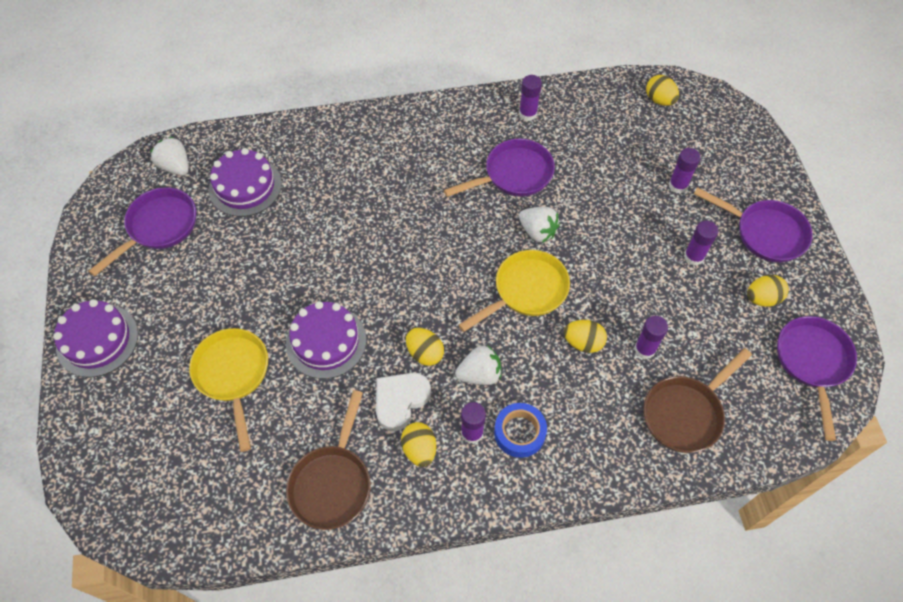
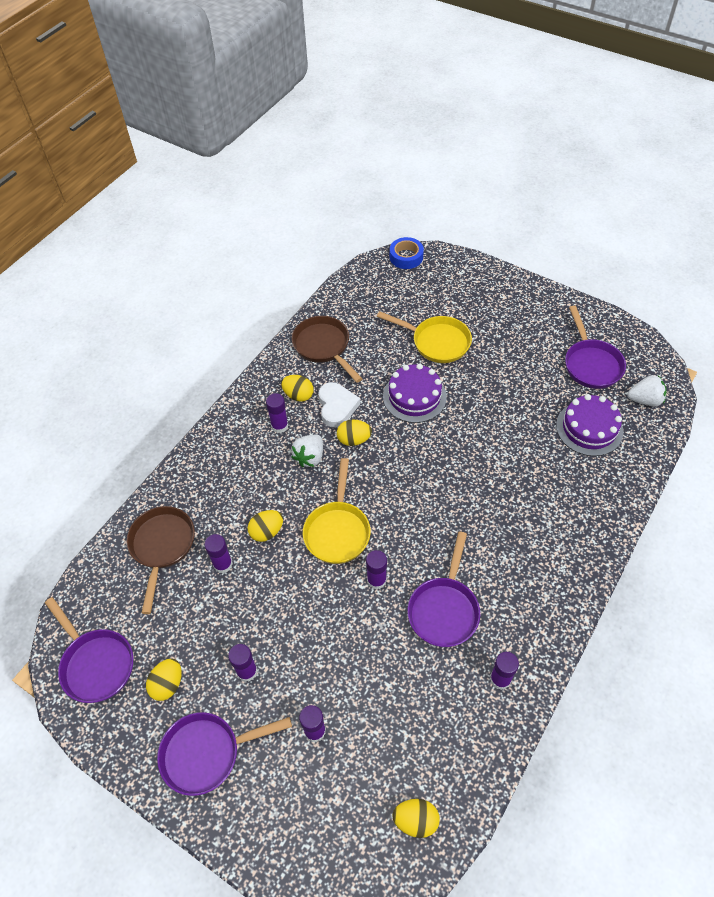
camera: 135 degrees right, 5 degrees down
(97, 340) = (523, 297): purple cake -> none
(519, 432) = (253, 449): blue tape -> blue tape (406, 257)
(537, 231) = (376, 580): white strawberry -> purple glue stick

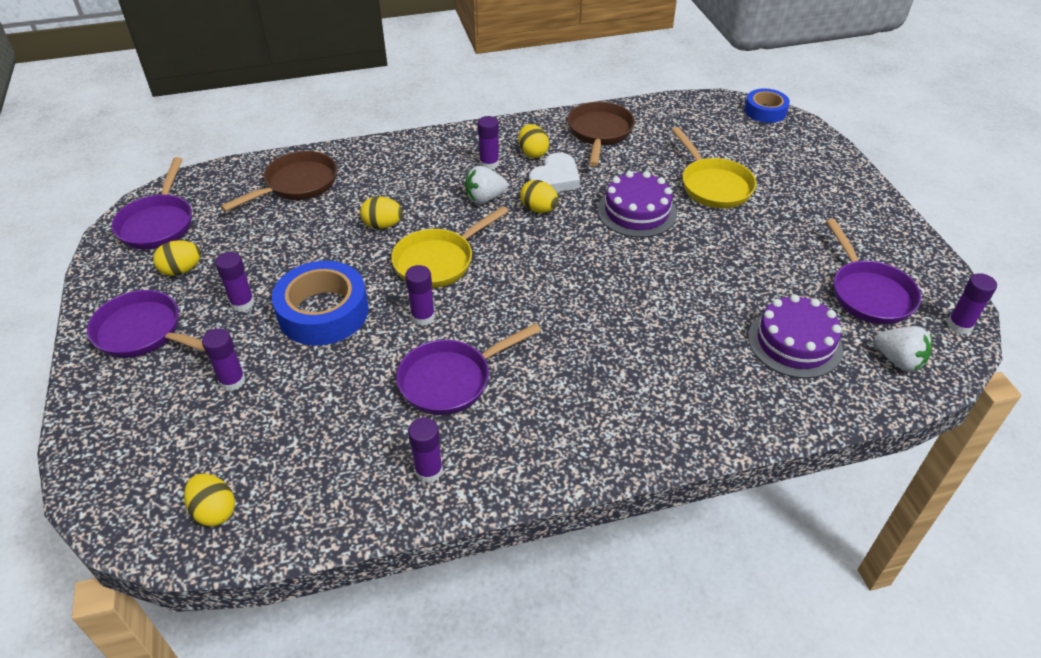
camera: 40 degrees right, 10 degrees down
(223, 564) = (322, 224): purple glue stick -> purple glue stick (959, 325)
(310, 630) = (323, 312): none -> blue tape
(591, 364) = (868, 293): purple pan -> purple pan turned 45 degrees counterclockwise

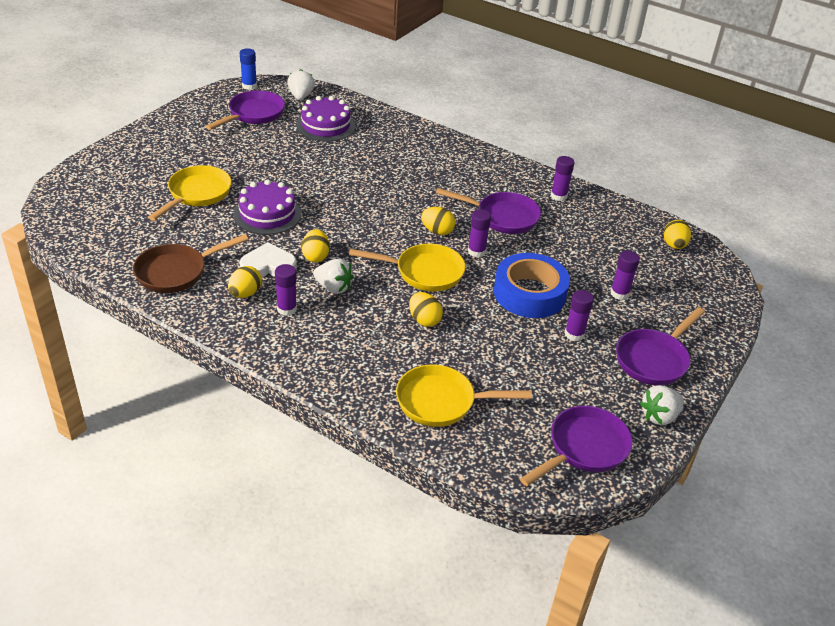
camera: 135 degrees left, 5 degrees down
(107, 285) = (659, 416): none -> white strawberry
(144, 333) = (654, 359): purple pan -> purple pan turned 60 degrees clockwise
(182, 270) = (596, 389): yellow egg -> yellow egg (437, 231)
(297, 185) = (441, 402): brown pan -> yellow pan
(765, 111) = (54, 203): blue tape -> none
(959, 325) = (249, 86): purple glue stick -> blue glue stick

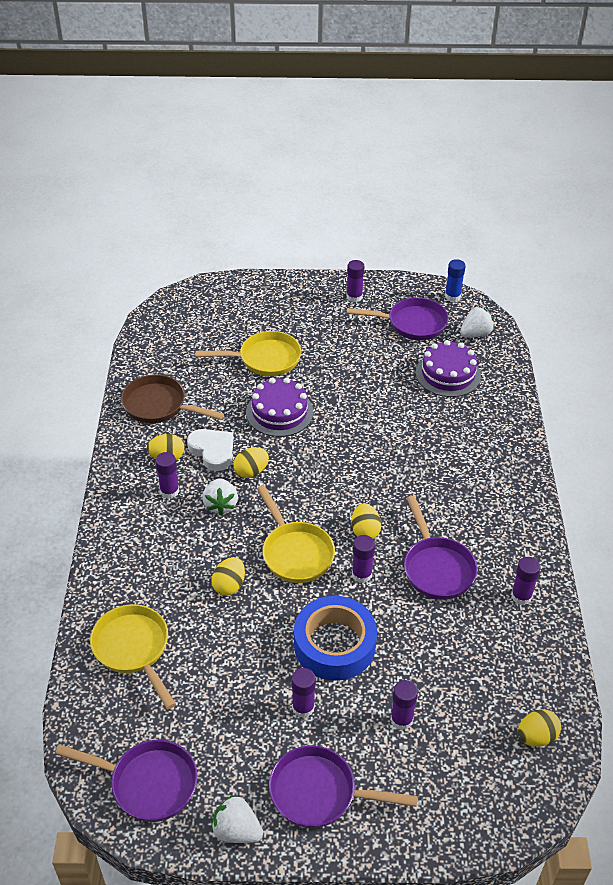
camera: 60 degrees right, 5 degrees up
(187, 123) = (354, 297): none -> purple glue stick

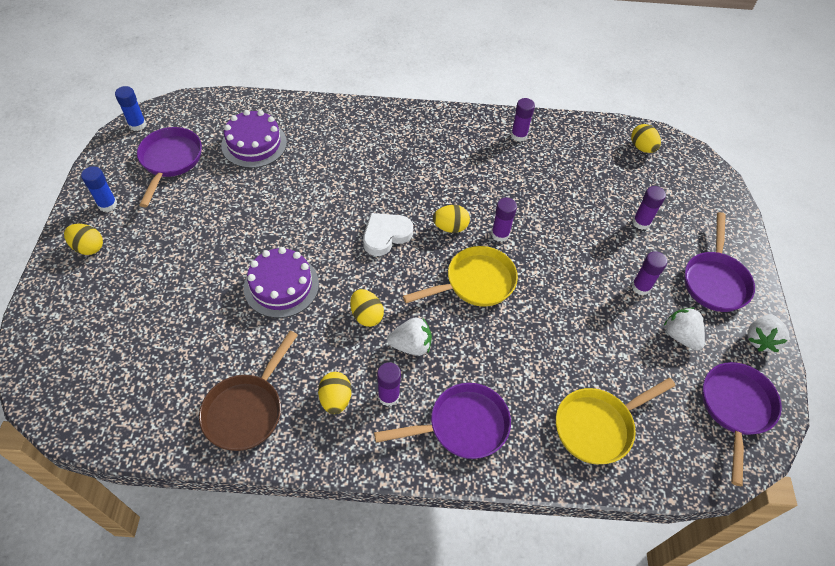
camera: 90 degrees left, 10 degrees up
(212, 451) = (331, 352): white heart -> white heart (385, 235)
(229, 585) = (516, 339): yellow egg -> yellow egg (88, 247)
(265, 359) = (190, 295): yellow pan -> none
(334, 644) = (576, 260): blue tape -> none
(354, 297) = (107, 204): purple glue stick -> blue glue stick
(436, 568) = (491, 182): purple pan -> purple pan (462, 426)
(475, 334) = (201, 116): white strawberry -> white strawberry (680, 336)

